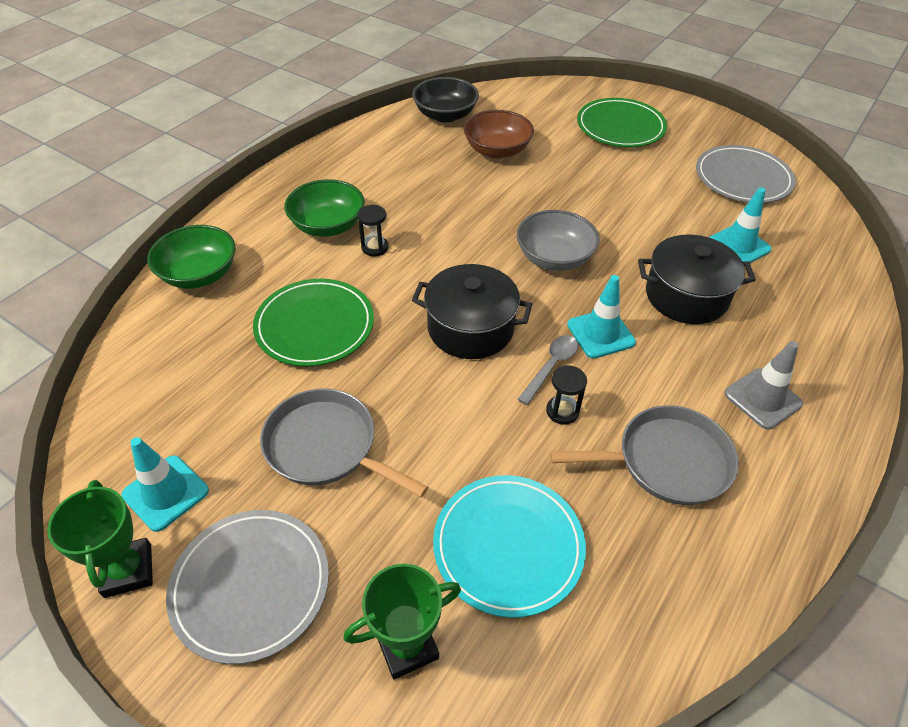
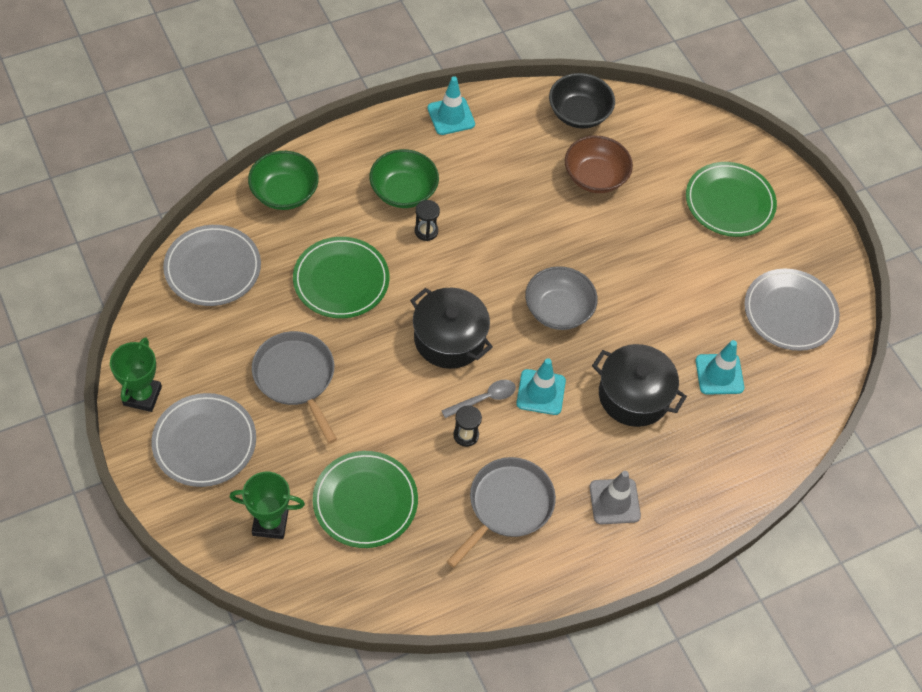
camera: 25 degrees right, 10 degrees up
(152, 378) = (212, 268): none -> grey plate
(166, 493) = (184, 357): turquoise traffic cone -> turquoise traffic cone (451, 116)
(508, 546) = (365, 501): turquoise plate -> green plate
(666, 461) = (507, 505): grey pan -> grey pan turned 75 degrees counterclockwise

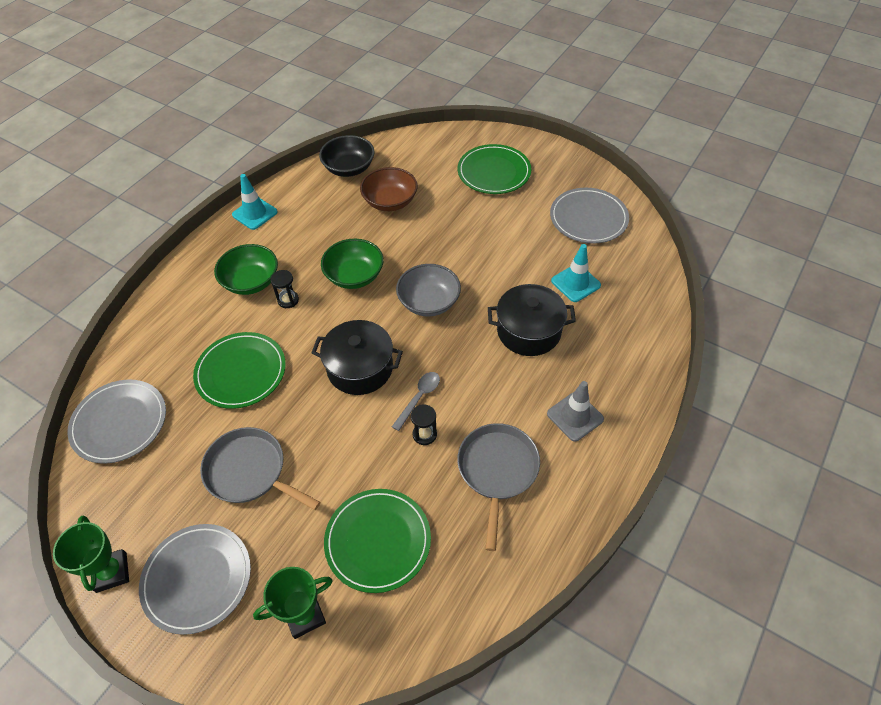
camera: 25 degrees left, 5 degrees down
(284, 193) = (151, 332): green bowl -> green bowl (354, 276)
(541, 392) = (459, 368): turquoise traffic cone -> none

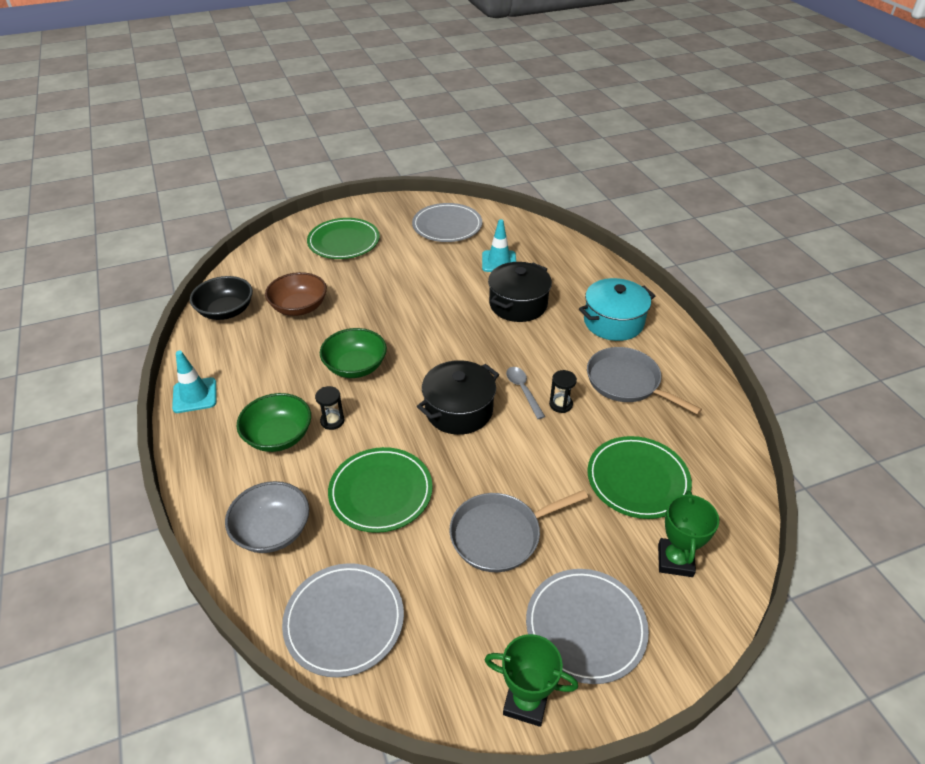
camera: 55 degrees left, 10 degrees down
(429, 302) = (434, 339): grey bowl -> grey bowl (272, 531)
(575, 416) = (613, 322): grey traffic cone -> turquoise pot

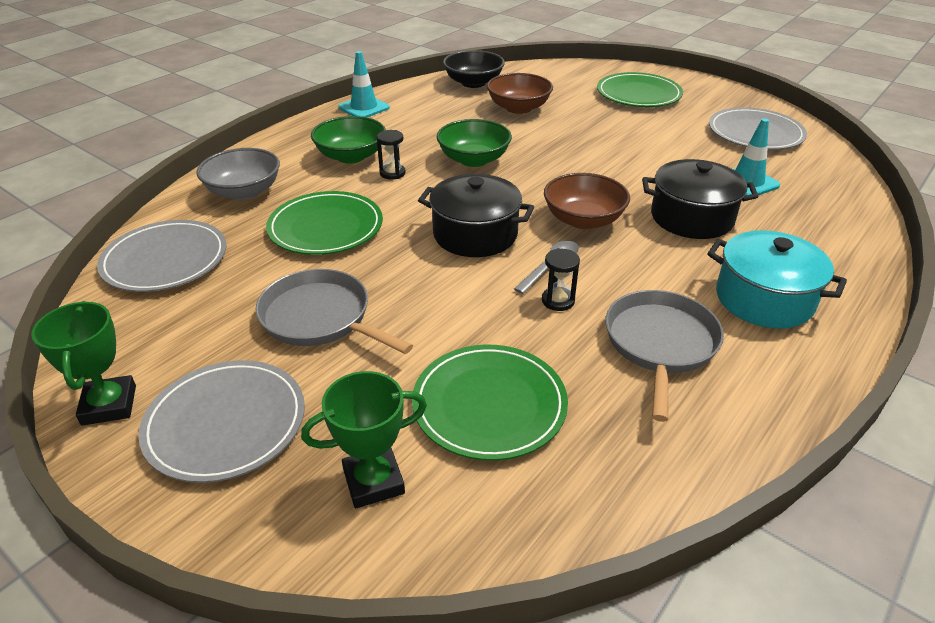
camera: 60 degrees right, 5 degrees down
(483, 350) = (583, 220): none -> brown bowl

